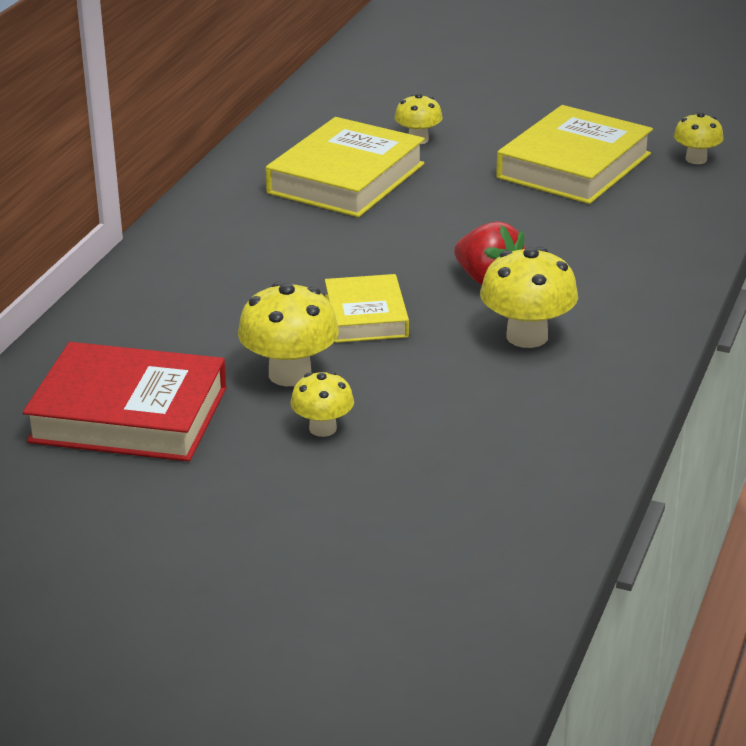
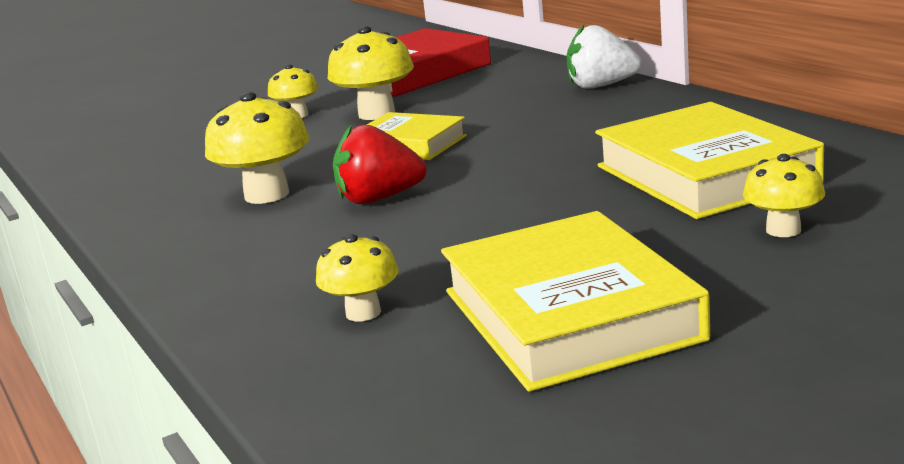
camera: 130 degrees right, 10 degrees down
(144, 275) = (601, 86): none -> white strawberry
(696, 159) = (456, 430): yellow mushroom -> yellow mushroom (363, 313)

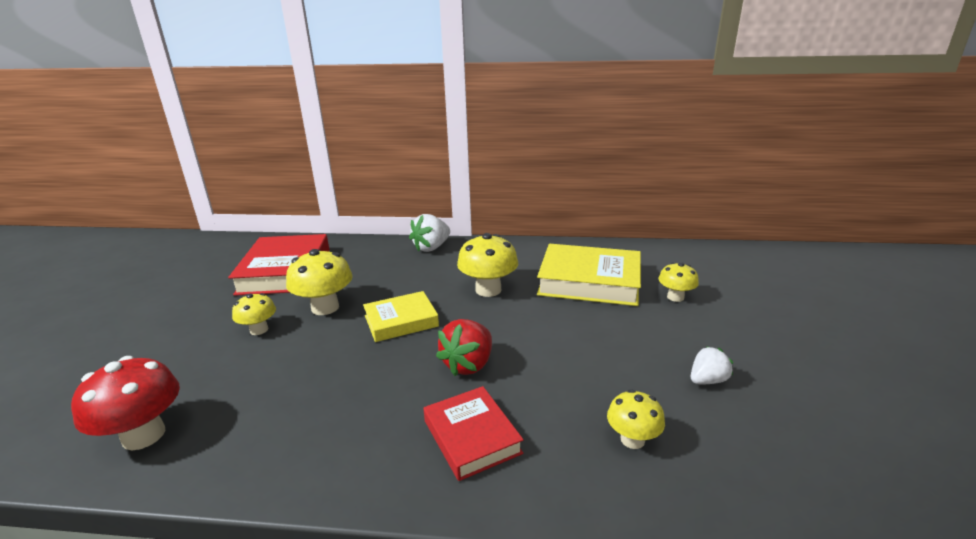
camera: 55 degrees left, 5 degrees up
(113, 157) = (144, 435): none -> red mushroom
(260, 247) = (472, 437): none -> red book
(267, 195) = (383, 398): yellow mushroom -> yellow mushroom (488, 290)
(569, 314) = (707, 380): yellow book -> white strawberry

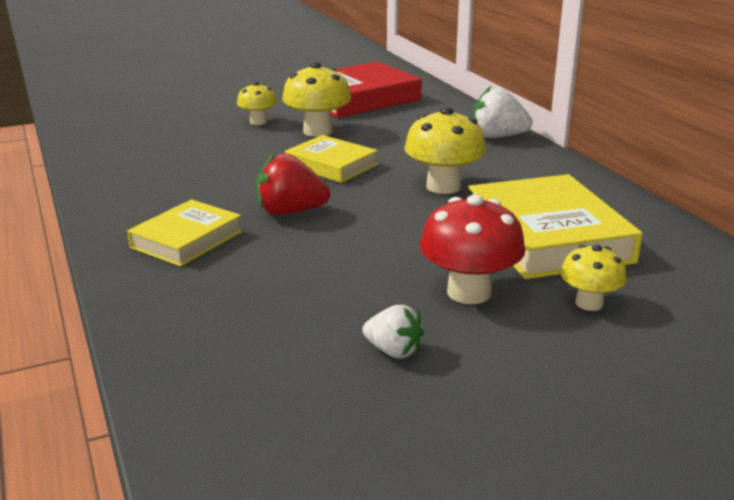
camera: 60 degrees right, 0 degrees up
(144, 435) = (110, 136): red mushroom -> red mushroom (469, 292)
(472, 437) = (187, 240): red book -> yellow book
(632, 439) = (239, 317): yellow mushroom -> none

